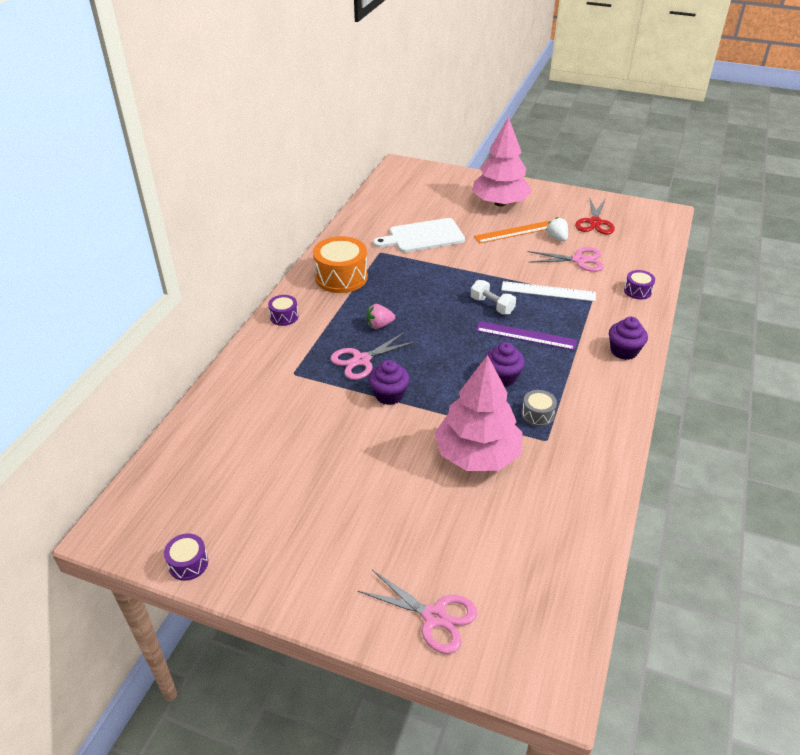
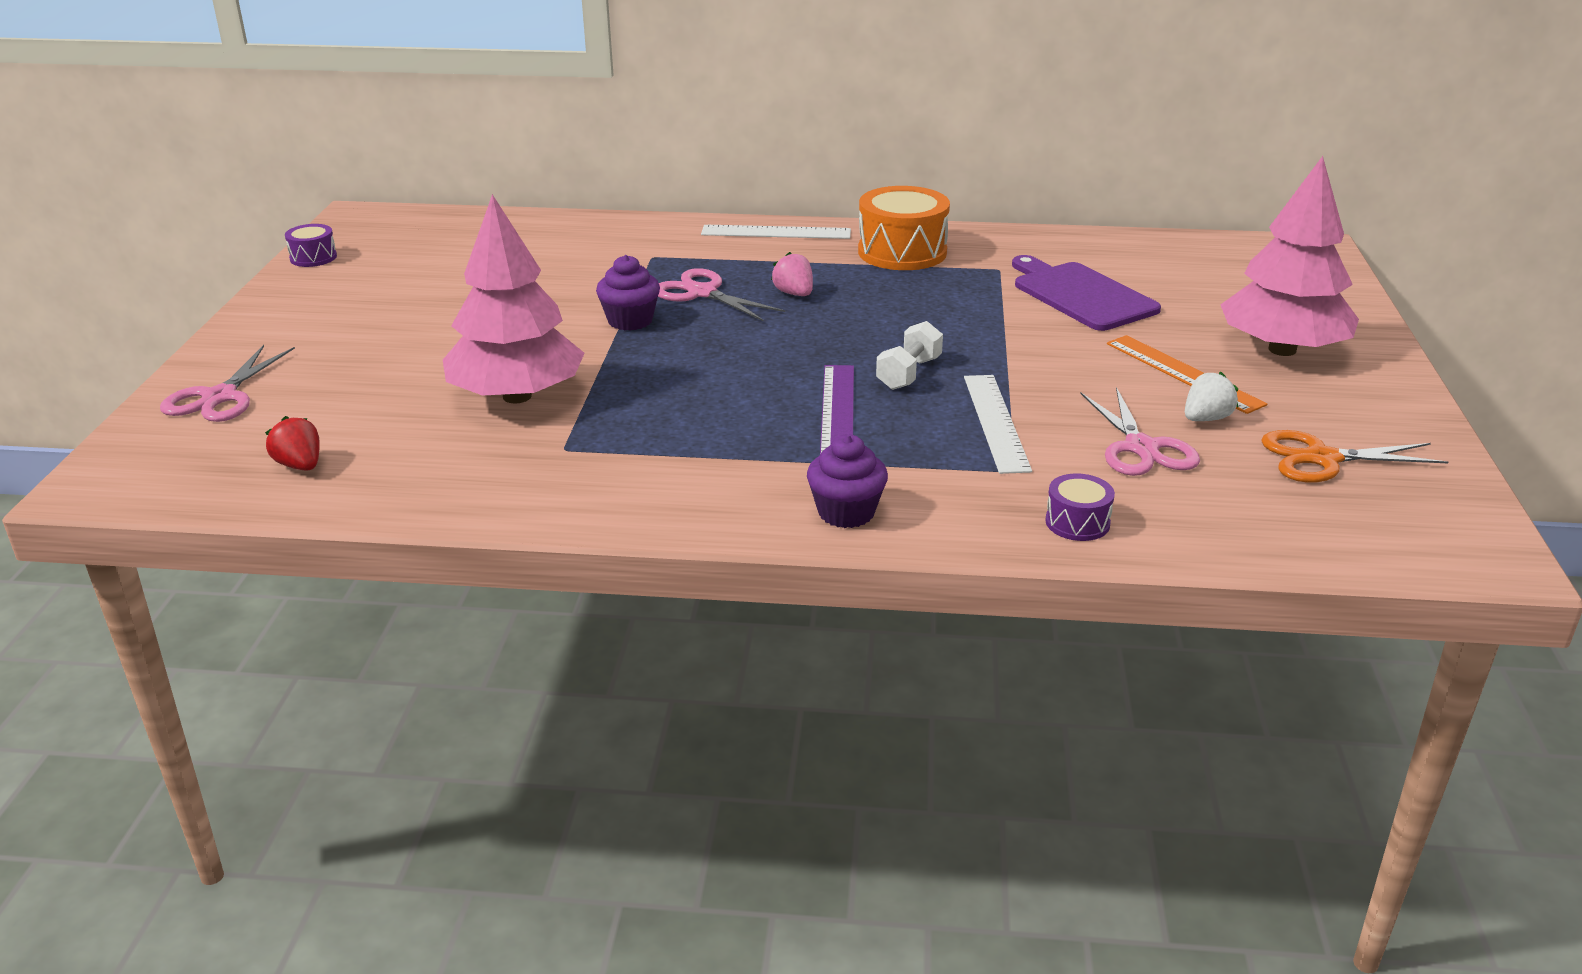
camera: 75 degrees right, 10 degrees down
(284, 316) = (776, 232): purple drum -> white ruler
(423, 236) = (1081, 295): white cutting board -> purple cutting board
(502, 377) = (709, 400): purple cupcake -> none
(537, 415) = (624, 437): grey drum -> none
(545, 564) = (300, 465): none -> red strawberry
(595, 222) = (1322, 459): red scissors -> orange scissors

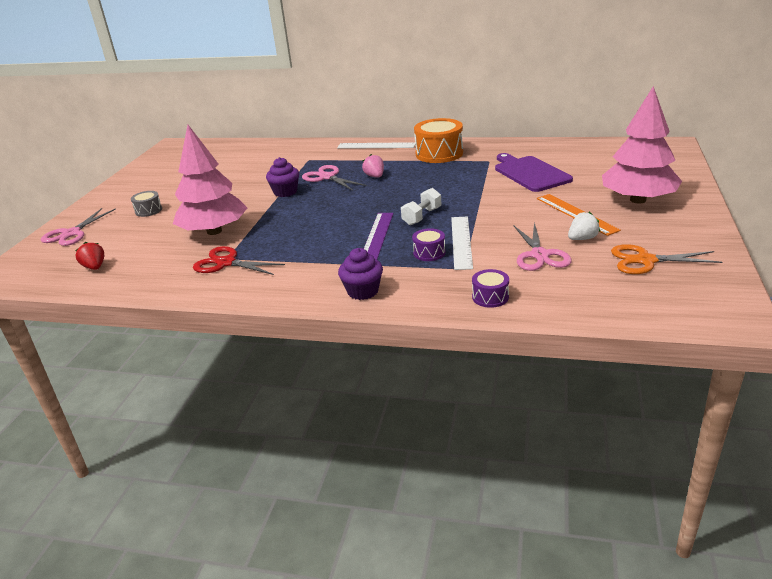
camera: 10 degrees right, 0 degrees up
(313, 257) = (143, 165): purple drum -> purple drum (429, 253)
(364, 352) = (148, 210): none -> grey drum
(565, 458) = (226, 263): none -> red scissors

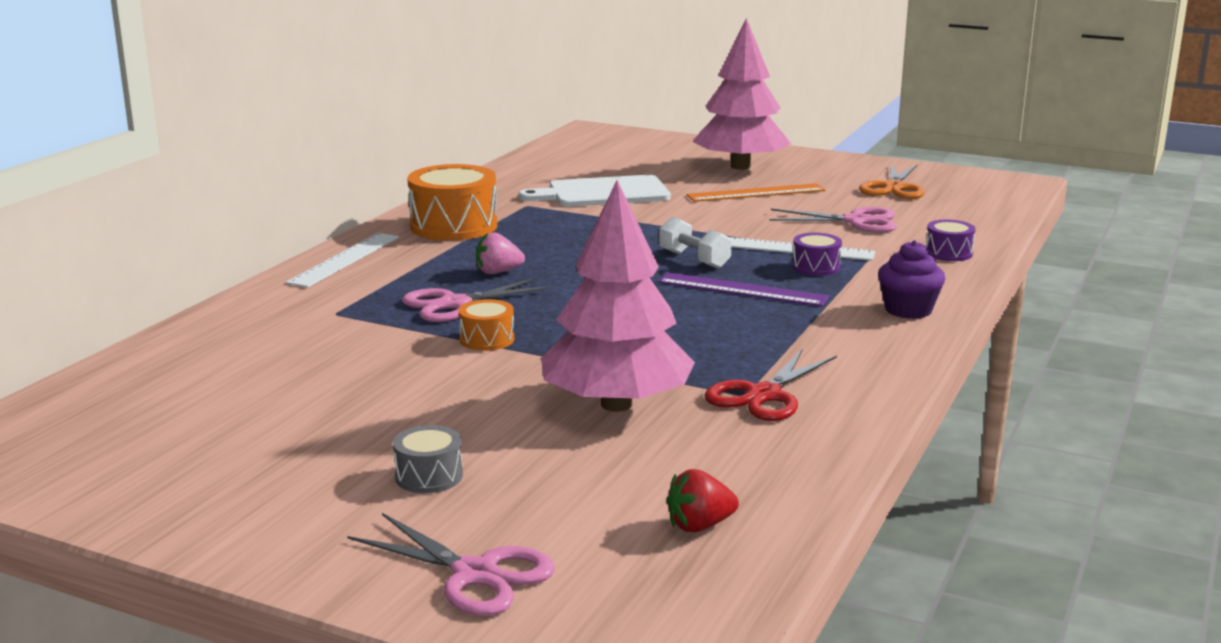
camera: 80 degrees left, 10 degrees down
(285, 192) = (487, 339): purple cupcake -> orange drum
(530, 173) = (603, 193): purple cutting board -> white cutting board
(582, 238) = (825, 200): white strawberry -> none

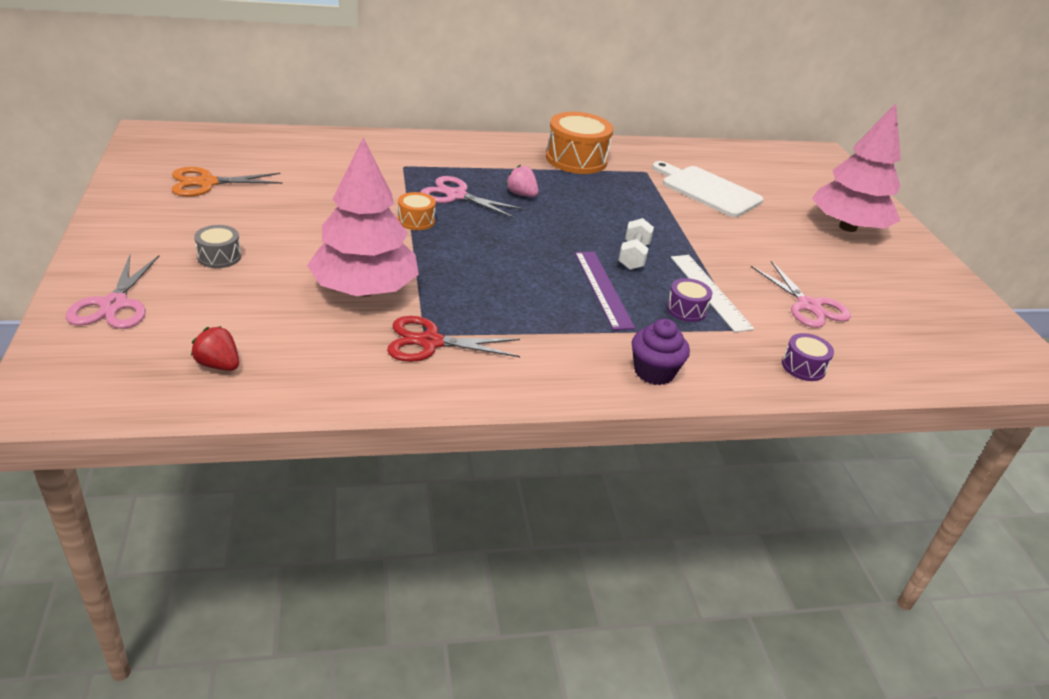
camera: 50 degrees right, 15 degrees up
(344, 259) = (482, 144): white ruler -> none
(756, 193) = (801, 248): orange ruler -> none
(893, 188) = (915, 306): orange scissors -> orange scissors (207, 183)

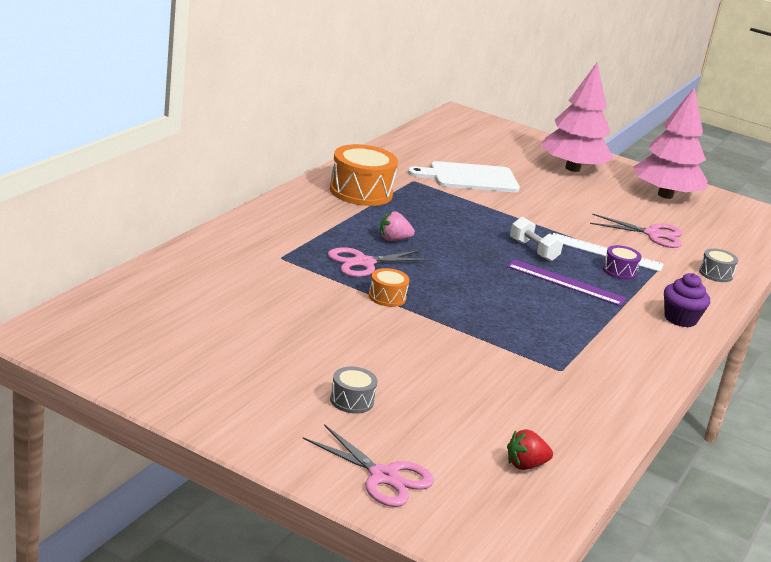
camera: 50 degrees left, 10 degrees down
(207, 183) = (197, 352): orange scissors -> none
(364, 290) = (475, 364): pink tree -> pink tree (665, 195)
(430, 342) = (574, 373): red scissors -> none
(803, 367) = (715, 274): purple drum -> grey drum

